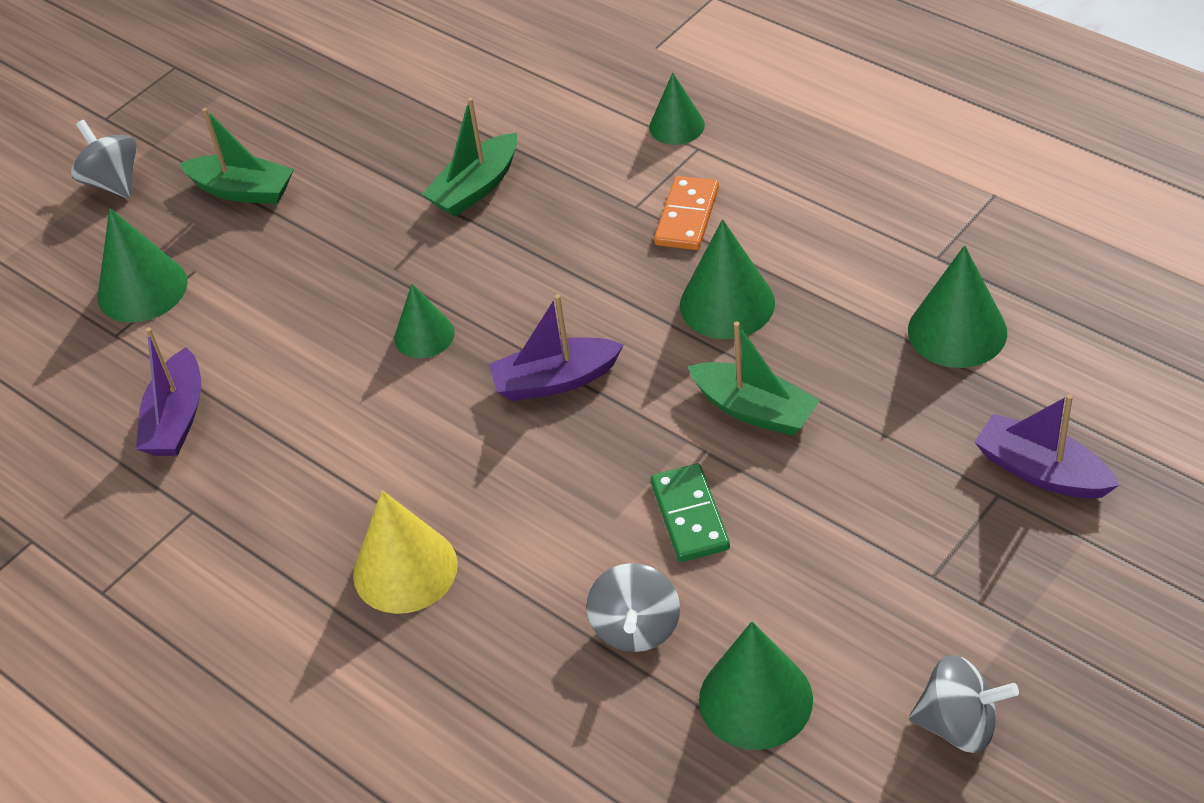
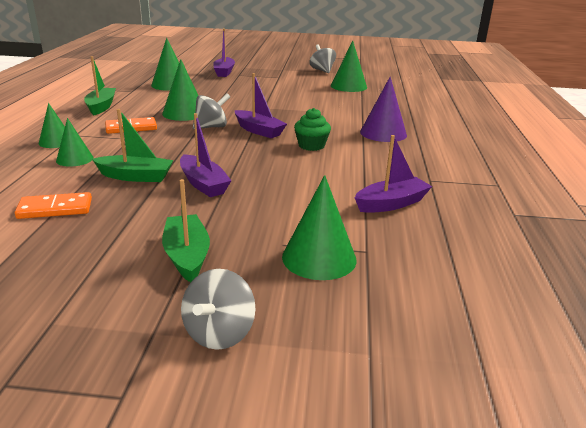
camera: 130 degrees left, 20 degrees down
(397, 247) = (203, 184): none -> purple boat
(405, 569) = (383, 133): yellow cone -> purple cone
(424, 335) = (261, 160): green cone -> green cone (74, 159)
(432, 425) = (311, 146): none -> green cupcake
(438, 109) = (55, 208): none -> orange domino
(636, 628) = (349, 101): grey spinning top -> grey spinning top (211, 127)
(690, 516) = (296, 102): green domino -> none
(754, 410) = (237, 101): green boat -> green boat (101, 107)

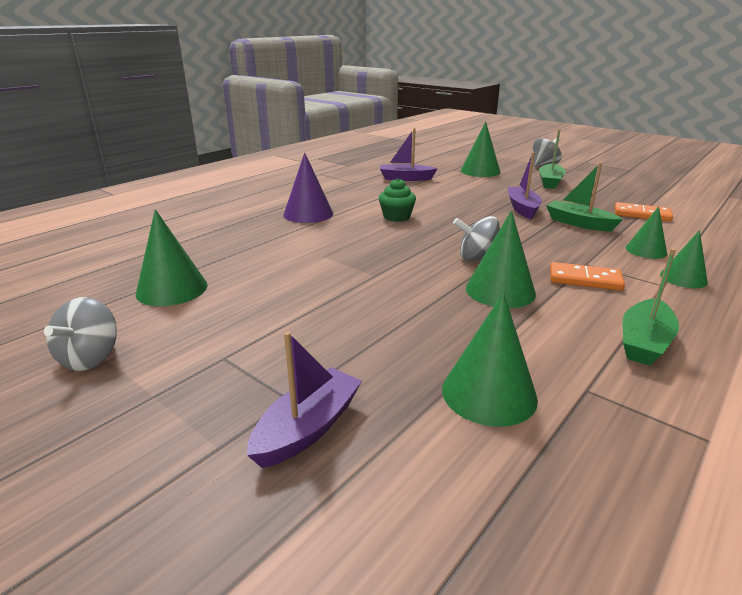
camera: 145 degrees left, 0 degrees up
(259, 131) = (427, 242): purple boat -> none

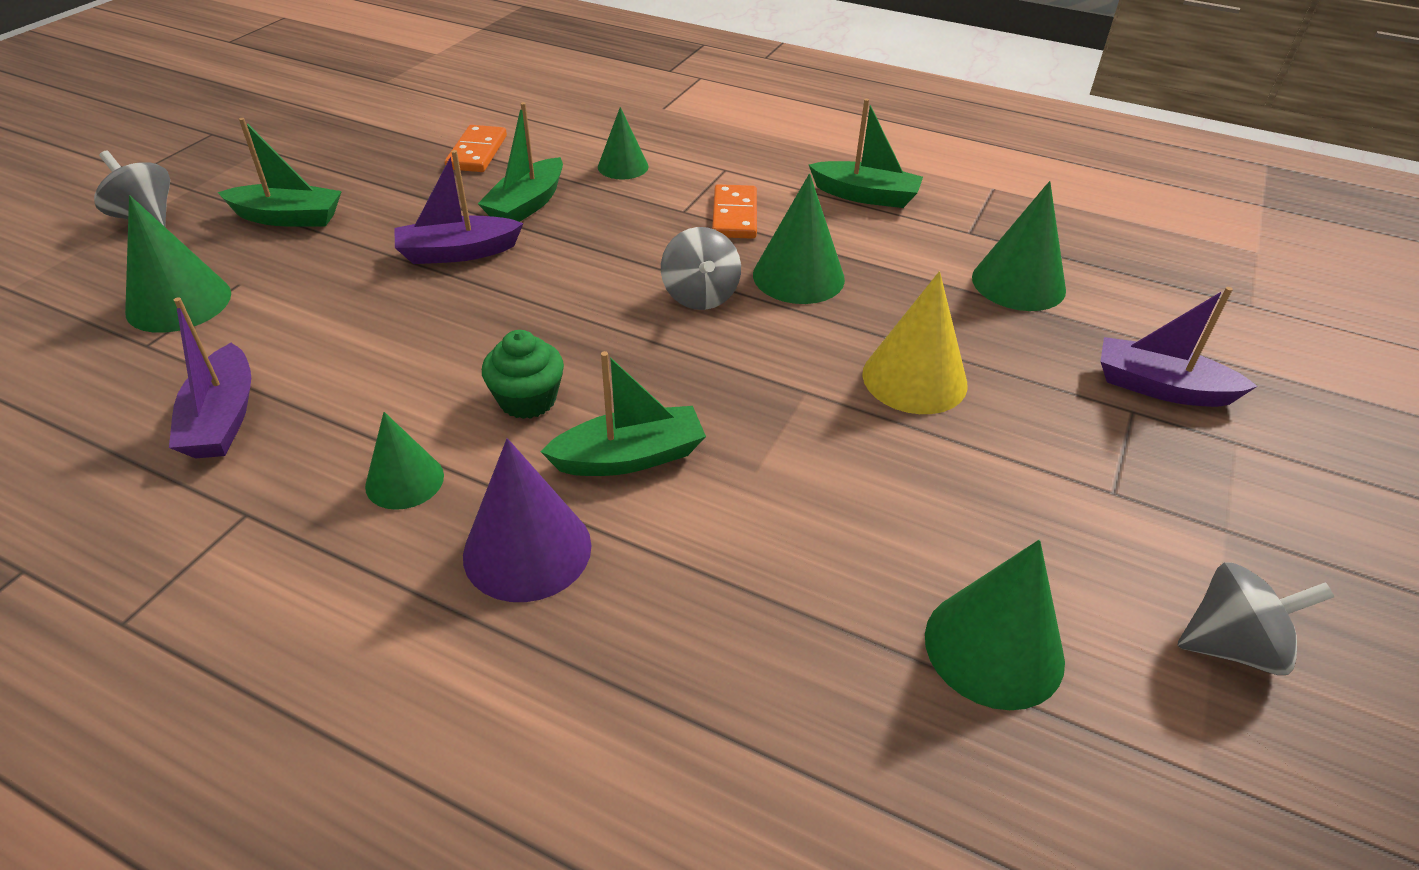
camera: 105 degrees left, 15 degrees up
(347, 232) = (630, 457): none -> green boat
(372, 310) = (914, 379): none -> yellow cone
(683, 278) = (701, 155): green cone -> green cone (404, 480)

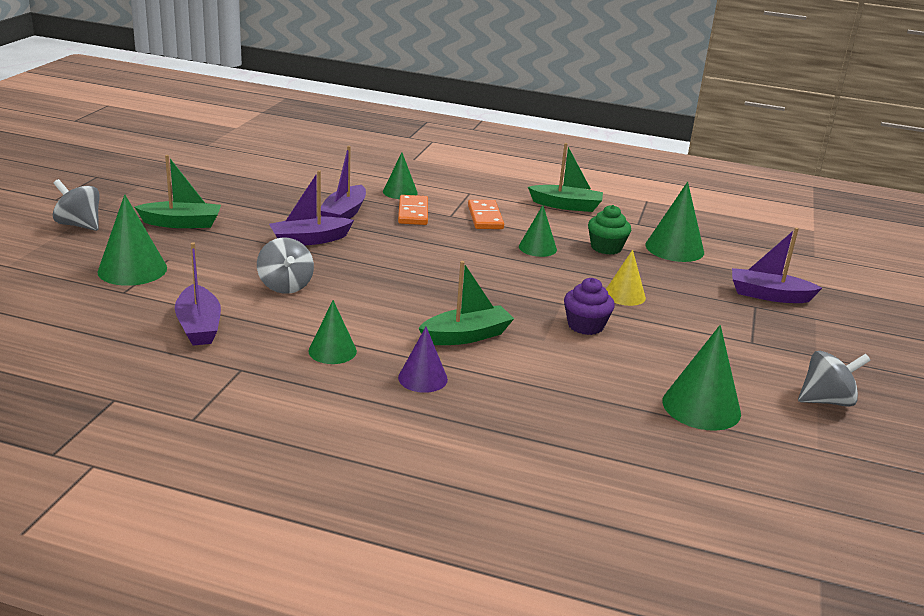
camera: 10 degrees left, 15 degrees down
(477, 152) = (295, 185): orange domino -> orange domino (413, 213)
(527, 205) = (344, 214): green boat -> purple boat
(527, 400) = (391, 312): green cupcake -> green cupcake (606, 247)
(527, 550) = (422, 378): purple cone -> purple cone, size x0.64
(700, 296) = (479, 259): grey spinning top -> grey spinning top (285, 286)
(798, 276) = (537, 248): green cone -> green cone, size x0.64
(833, 443) = (585, 326): none -> purple cupcake
(914, 379) = (624, 295): yellow cone -> yellow cone, size x0.64

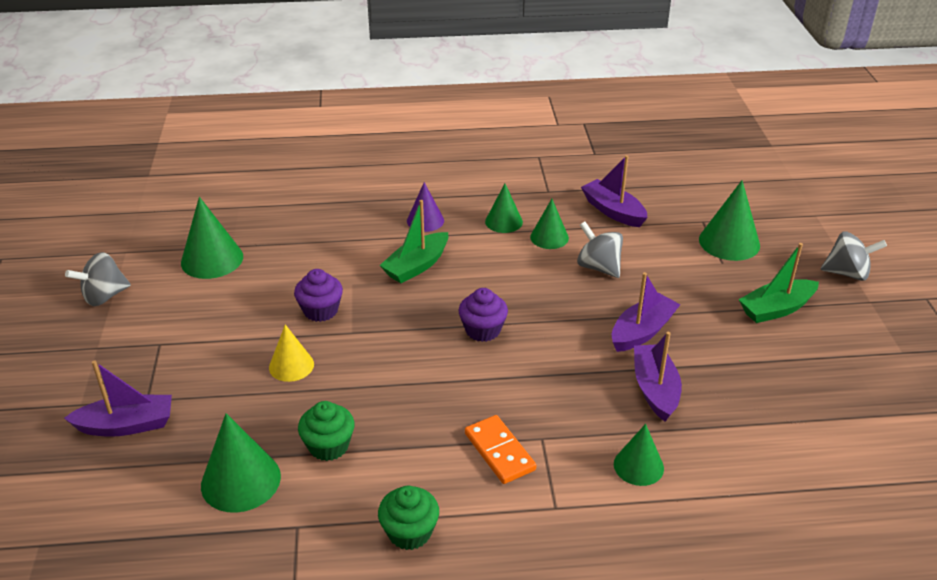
camera: 160 degrees right, 10 degrees up
(413, 213) = (586, 424): orange domino -> none
(441, 274) = (483, 330): none -> purple cupcake
(537, 248) = (409, 412): green cone -> green cone (549, 237)
(566, 205) = (409, 532): green boat -> green cupcake

